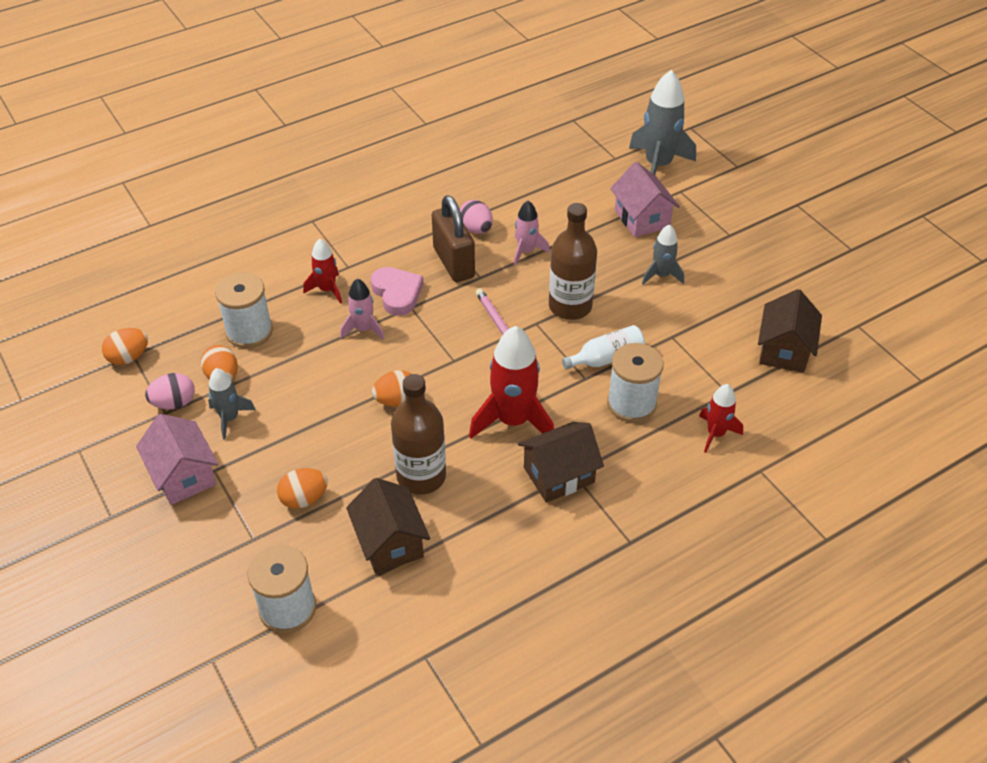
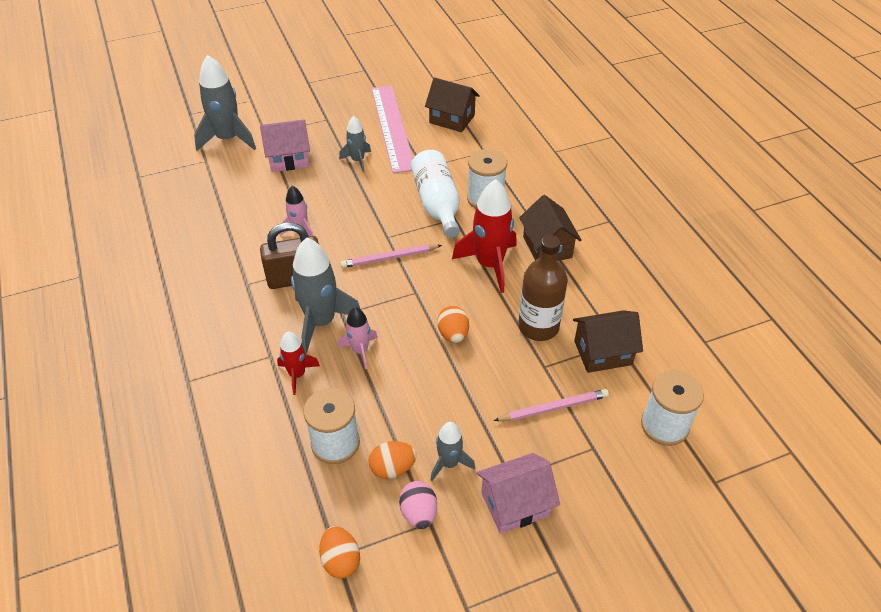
camera: 80 degrees left, 0 degrees up
(304, 499) = (553, 408): orange egg -> pink pencil
(397, 293) = (321, 322): pink heart -> grey rocket
(476, 229) = (257, 258): pink egg -> none
(570, 306) = (375, 214): brown bottle -> none
(607, 358) = (437, 204): white bottle -> white bottle, size x1.59
(715, 434) = (521, 164): red rocket -> none
(740, 295) = (392, 127): none -> pink ruler

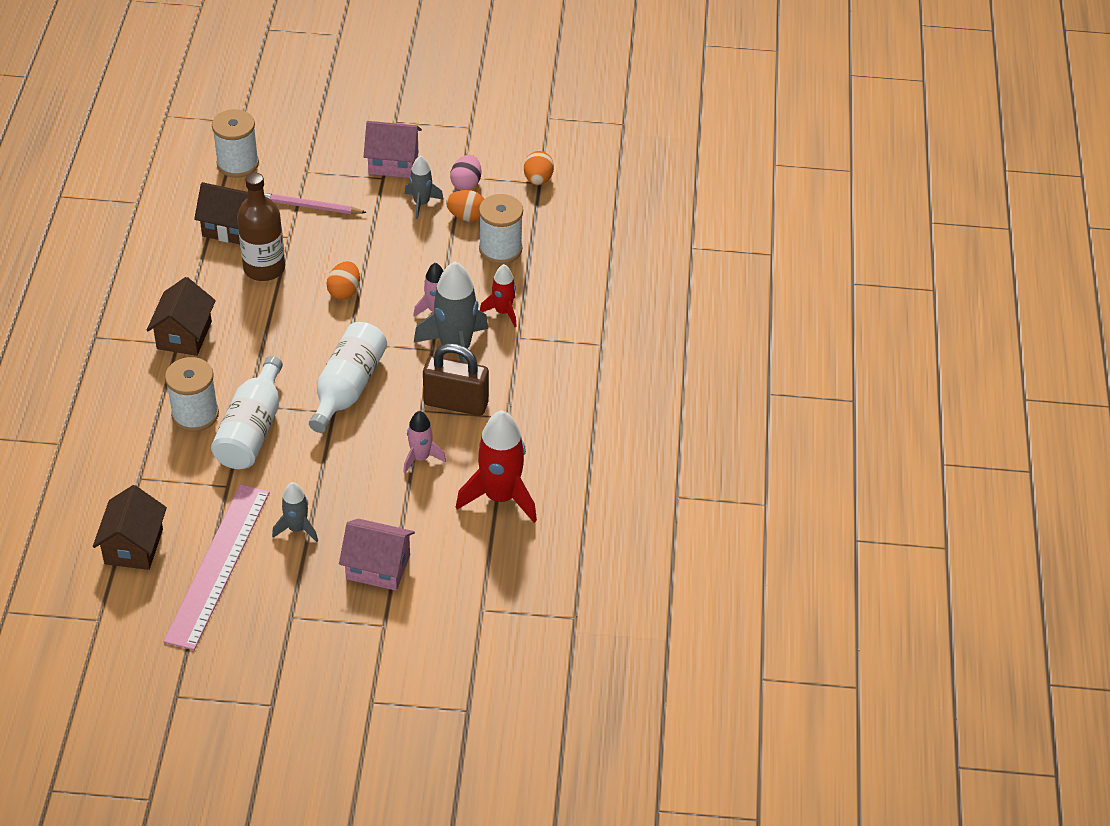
camera: 155 degrees left, 0 degrees up
(228, 139) = (437, 636): grey rocket -> none
(389, 258) = (348, 387): pink pencil -> white bottle
(452, 119) = (134, 546): brown house -> brown house turned 45 degrees clockwise
(490, 264) = (256, 340): red rocket -> red rocket (500, 497)

